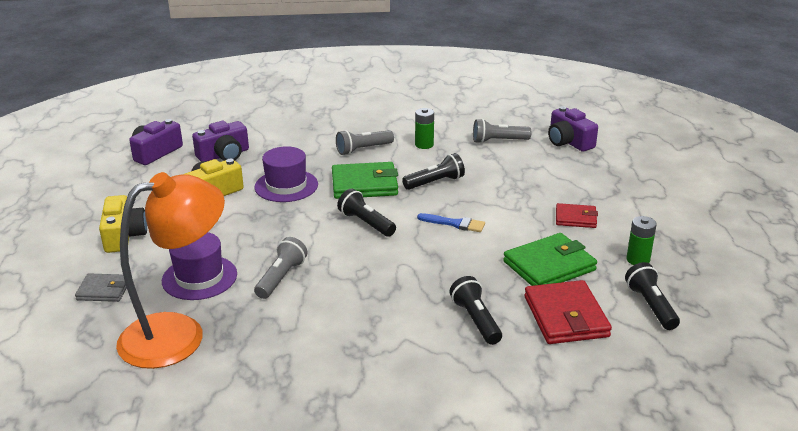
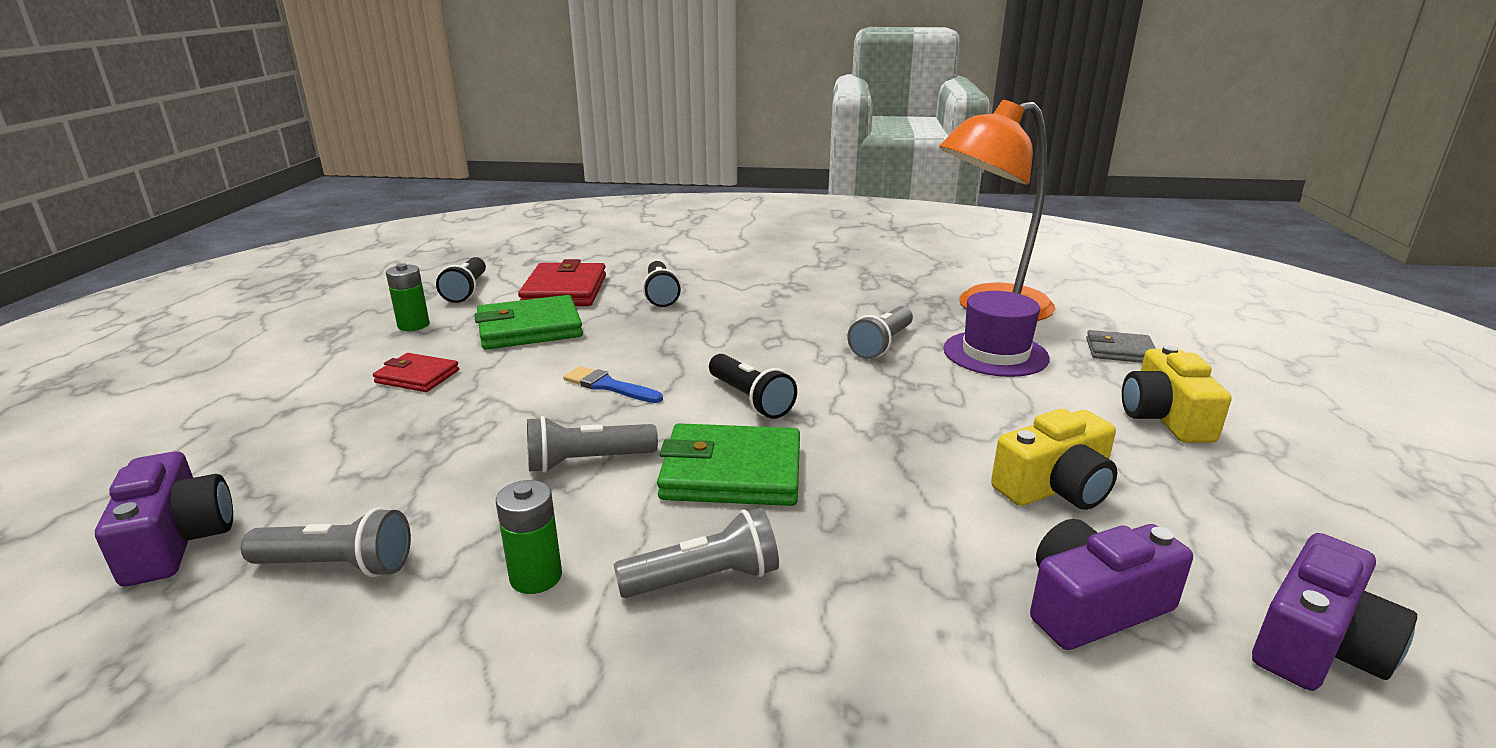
camera: 170 degrees left, 5 degrees down
(286, 186) = (898, 487): purple hat -> none
(435, 182) = (587, 462): black flashlight -> grey flashlight

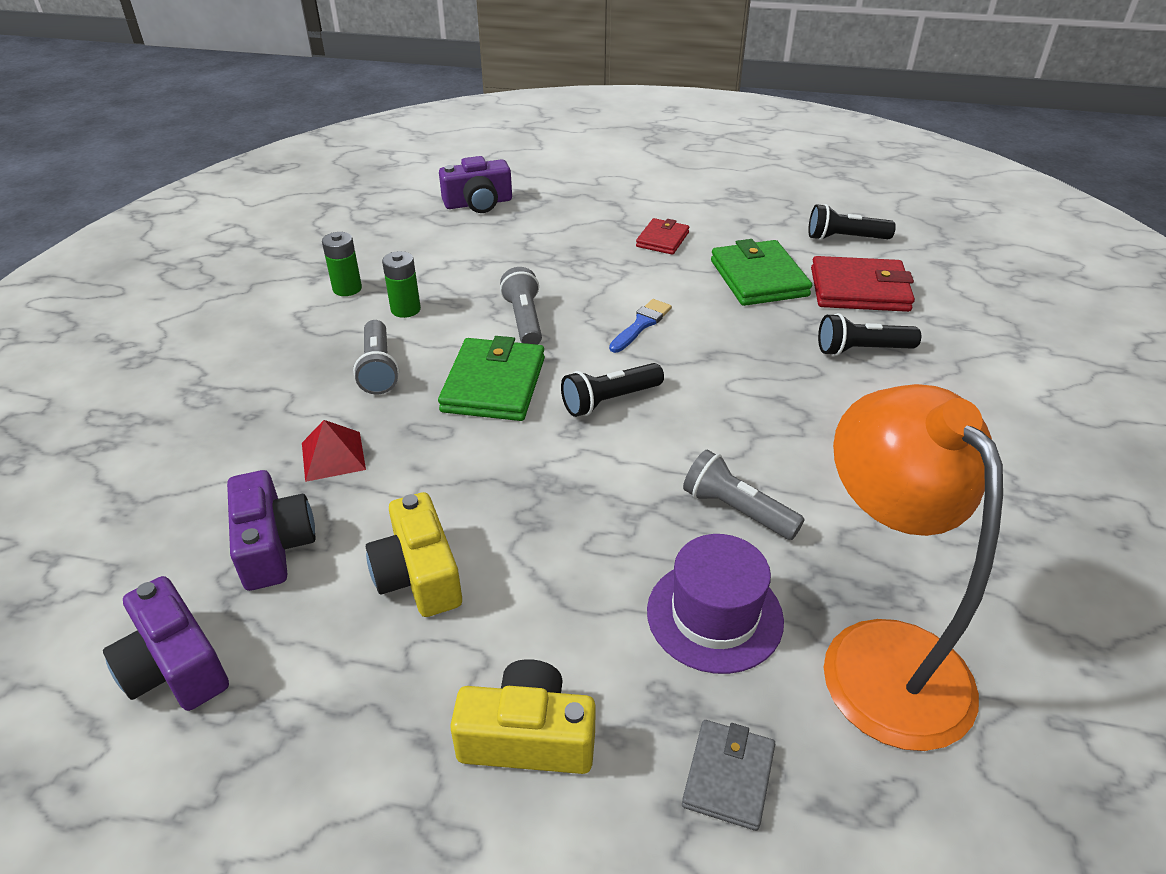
camera: 95 degrees right, 15 degrees up
(338, 566) = (440, 249): grey flashlight -> none
(413, 325) = (759, 224): green battery -> green battery (347, 289)
(910, 587) = (333, 456): none -> red pyramid

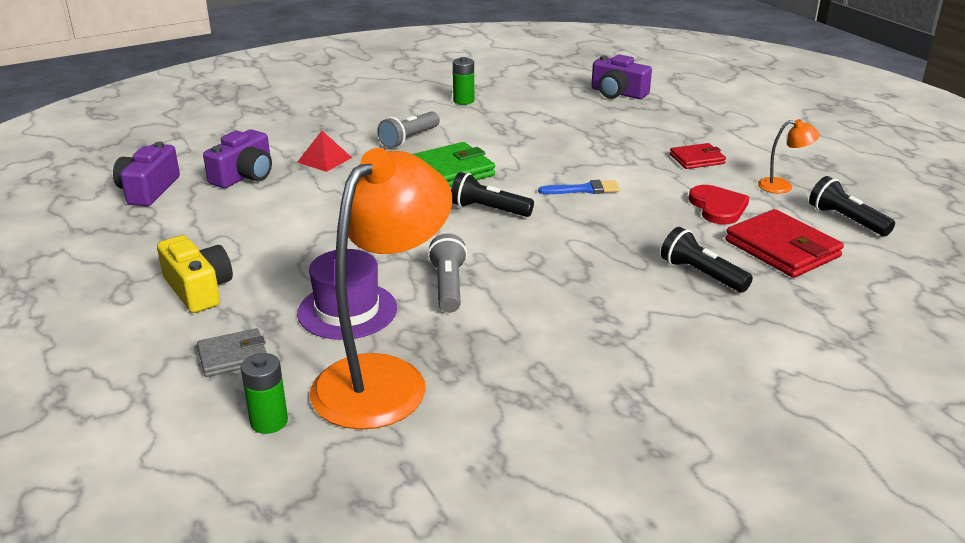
camera: 50 degrees right, 10 degrees down
(405, 309) = (472, 122): green battery -> green battery (269, 421)
(418, 575) = (270, 217): yellow camera -> none
(524, 320) = (522, 155): grey flashlight -> none
(758, 278) = (718, 207): green wallet -> red heart
(760, 231) = (782, 186): none -> orange lamp

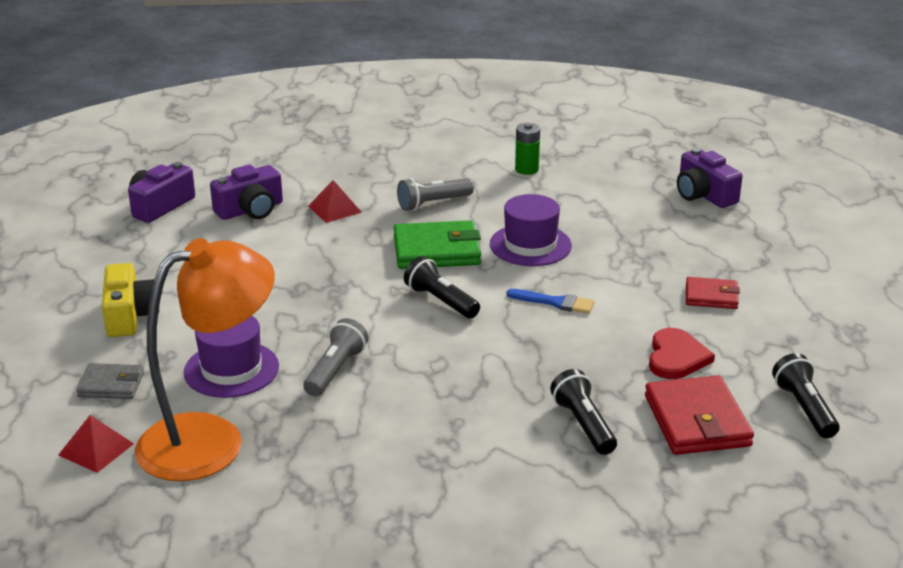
camera: 25 degrees right, 0 degrees up
(269, 421) = (96, 449): green battery -> red pyramid
(521, 153) = (530, 245): none -> purple hat
(782, 186) = (774, 352): orange lamp -> none

